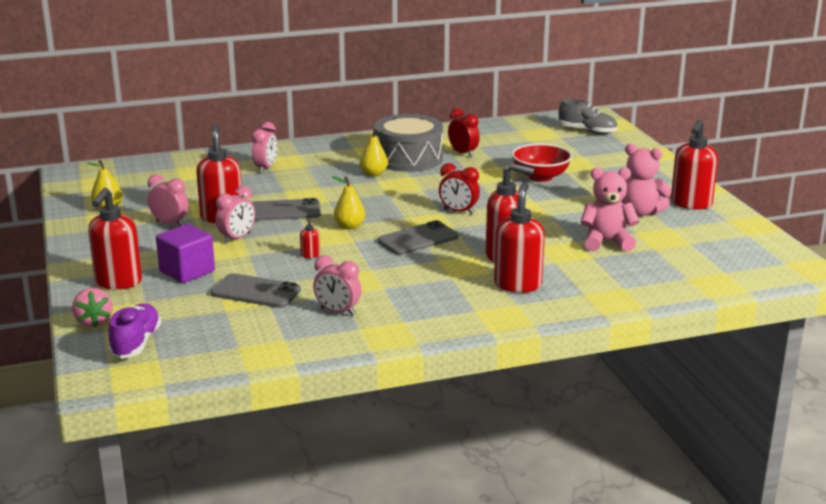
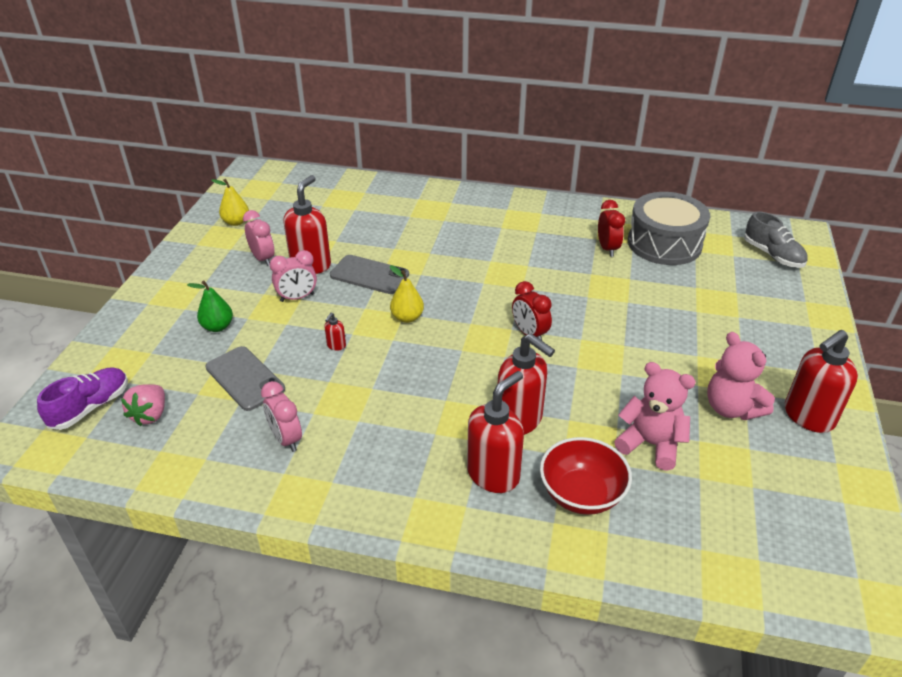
camera: 30 degrees right, 15 degrees up
(94, 321) = (89, 363): pink strawberry -> pink strawberry (150, 415)
(118, 282) = (154, 320): red soap dispenser -> none
(187, 271) = (217, 327): purple cube -> green pear
(266, 168) = (405, 213): pink clock -> none
(374, 174) = (495, 250): yellow pear -> none
(408, 159) = (546, 239): grey drum -> grey drum (664, 243)
(418, 239) = (454, 360): grey phone -> none
(540, 177) = (661, 310): red bowl -> red bowl (581, 494)

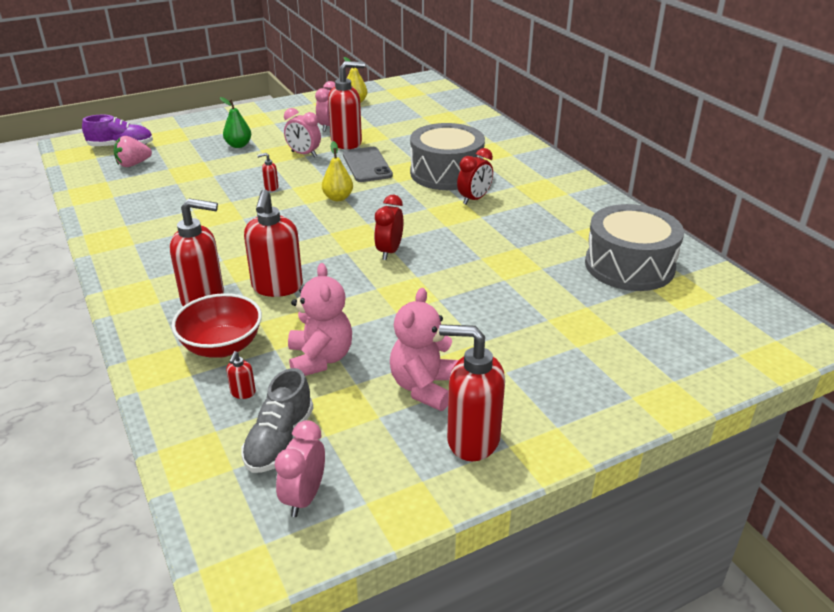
camera: 50 degrees right, 5 degrees down
(245, 378) = (199, 175): grey phone -> none
(286, 439) = (157, 212): pink clock -> pink clock (304, 497)
(439, 245) = (446, 173): none -> grey drum
(607, 248) = (568, 241): red clock -> red clock (474, 199)
(662, 510) = (243, 393): none -> red soap dispenser
(772, 255) = (724, 333): grey shoe -> grey shoe (279, 440)

